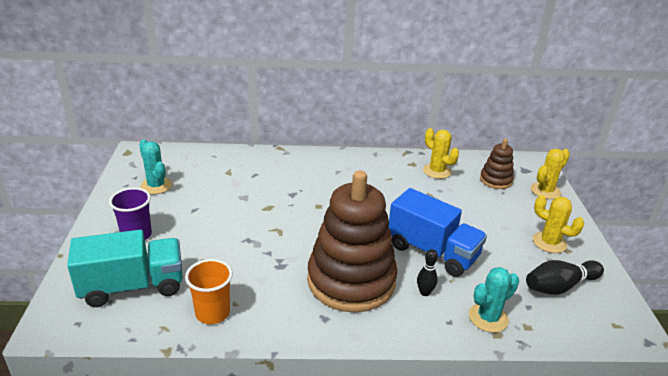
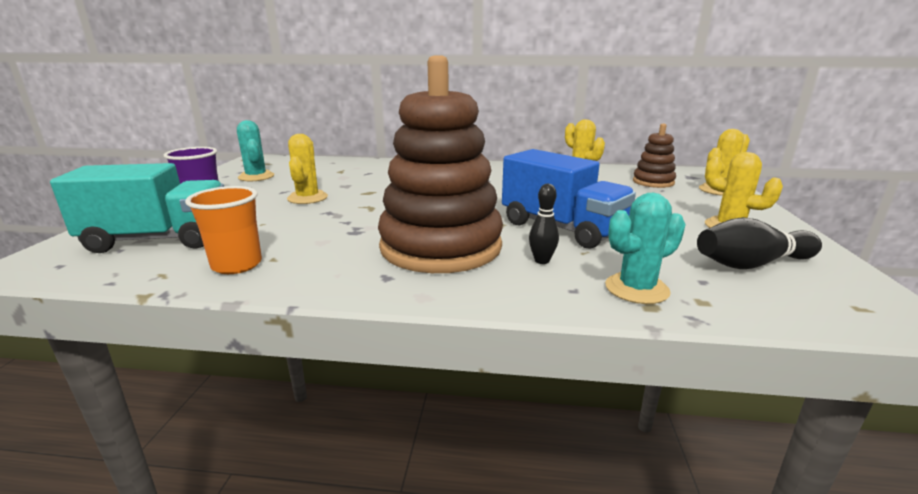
camera: 10 degrees right, 10 degrees down
(220, 219) = (307, 198): none -> yellow cactus

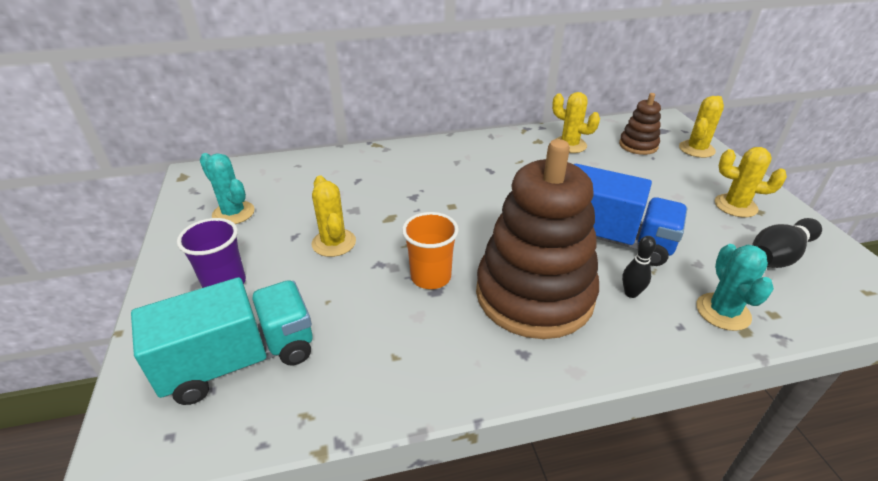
camera: 20 degrees left, 15 degrees up
(237, 265) = (369, 377): orange cup -> orange cup (431, 277)
(636, 289) = (723, 312): turquoise cactus -> turquoise cactus turned 45 degrees counterclockwise

